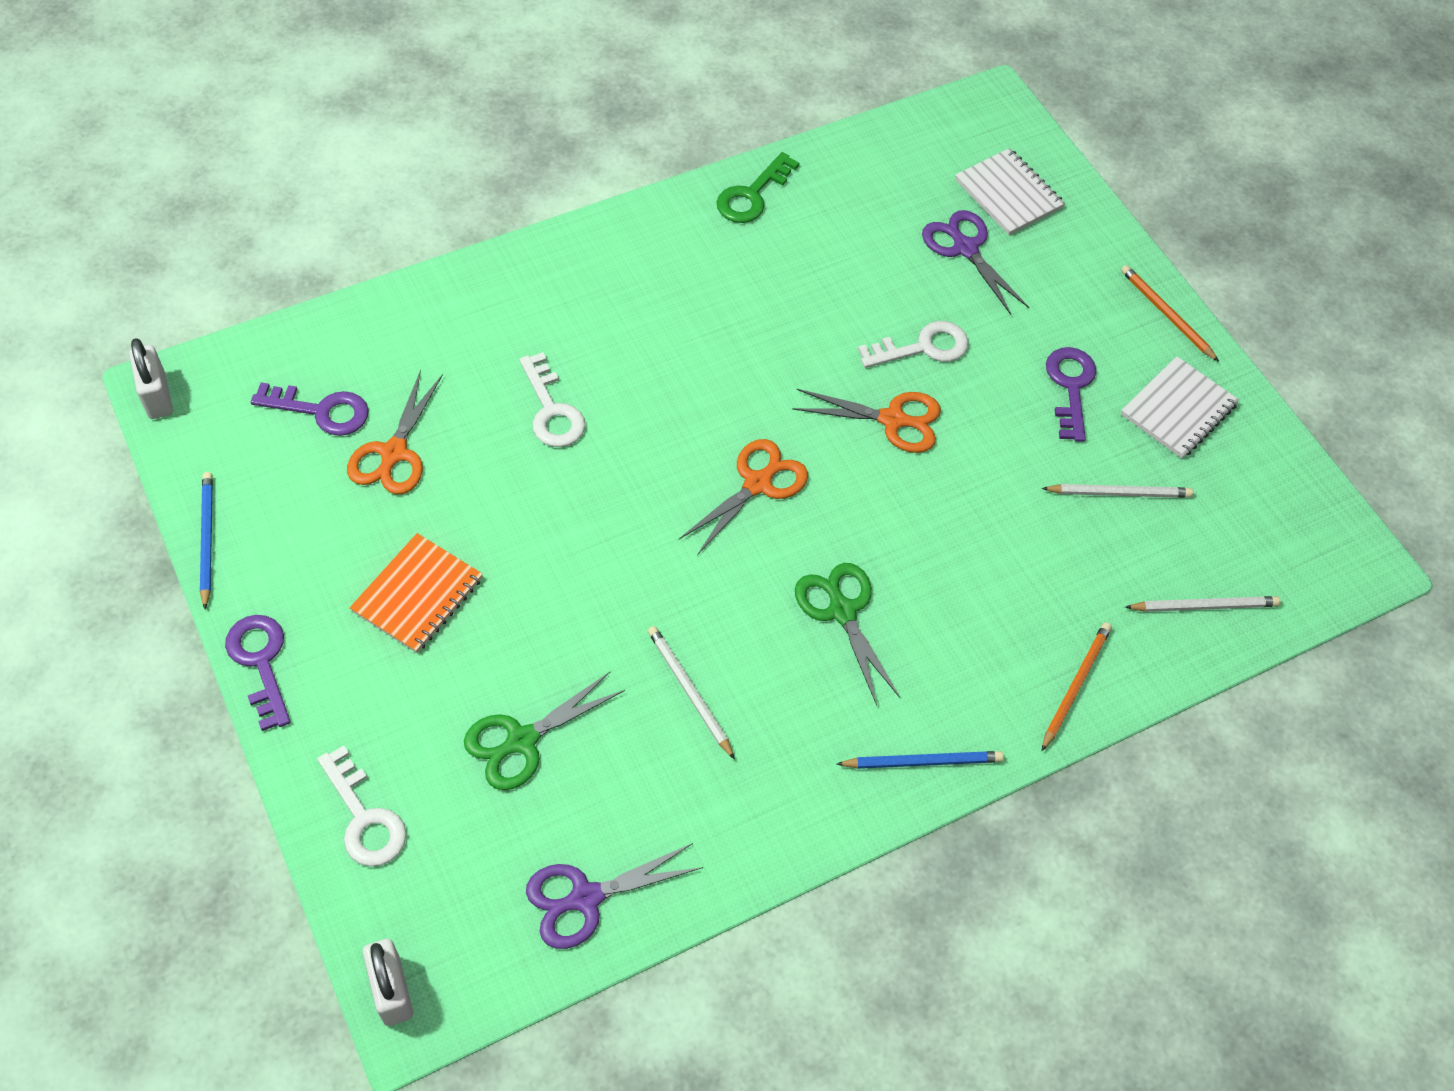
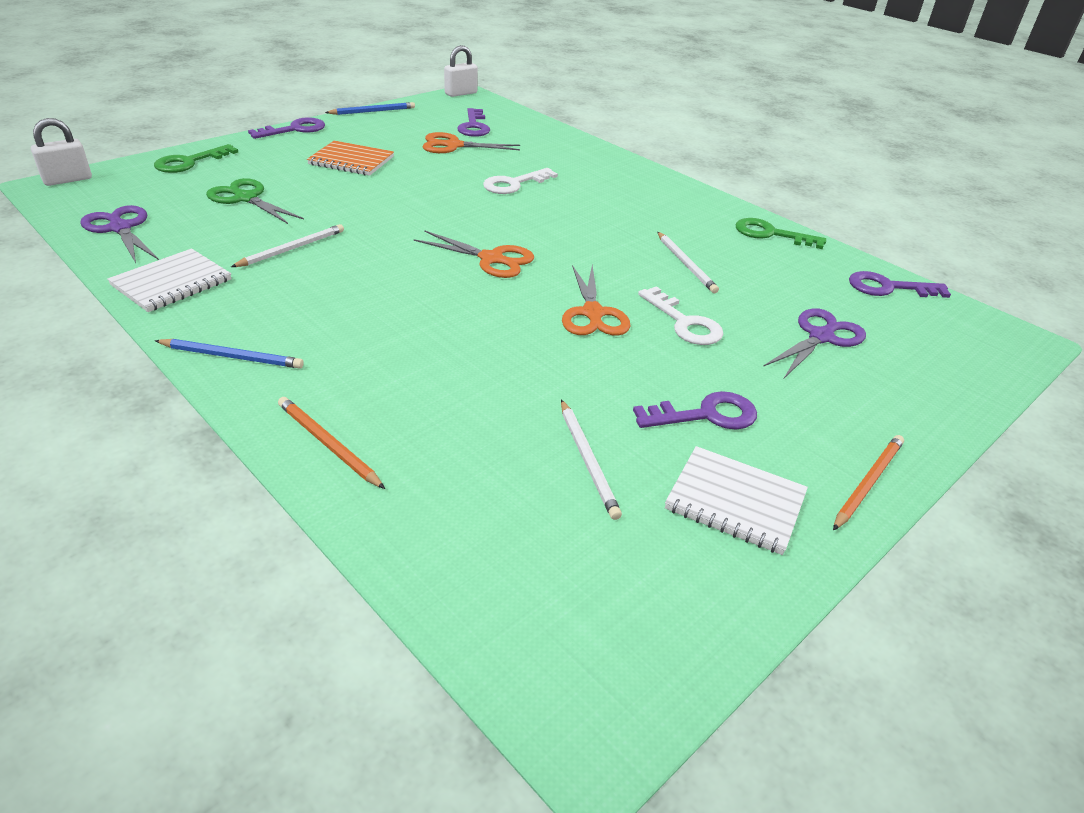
camera: 75 degrees right, 20 degrees down
(364, 817) = (190, 162): white key -> green key
(842, 610) = (382, 305): green scissors -> none
(886, 150) = (888, 288): none -> purple key
(923, 761) = (232, 356): blue pencil -> blue pencil turned 60 degrees counterclockwise
(1008, 194) = (915, 357): white notebook -> white notebook (172, 283)
(1075, 685) = (328, 444): orange pencil -> orange pencil turned 150 degrees counterclockwise
(1204, 606) = (459, 543): white pencil -> white pencil (686, 264)

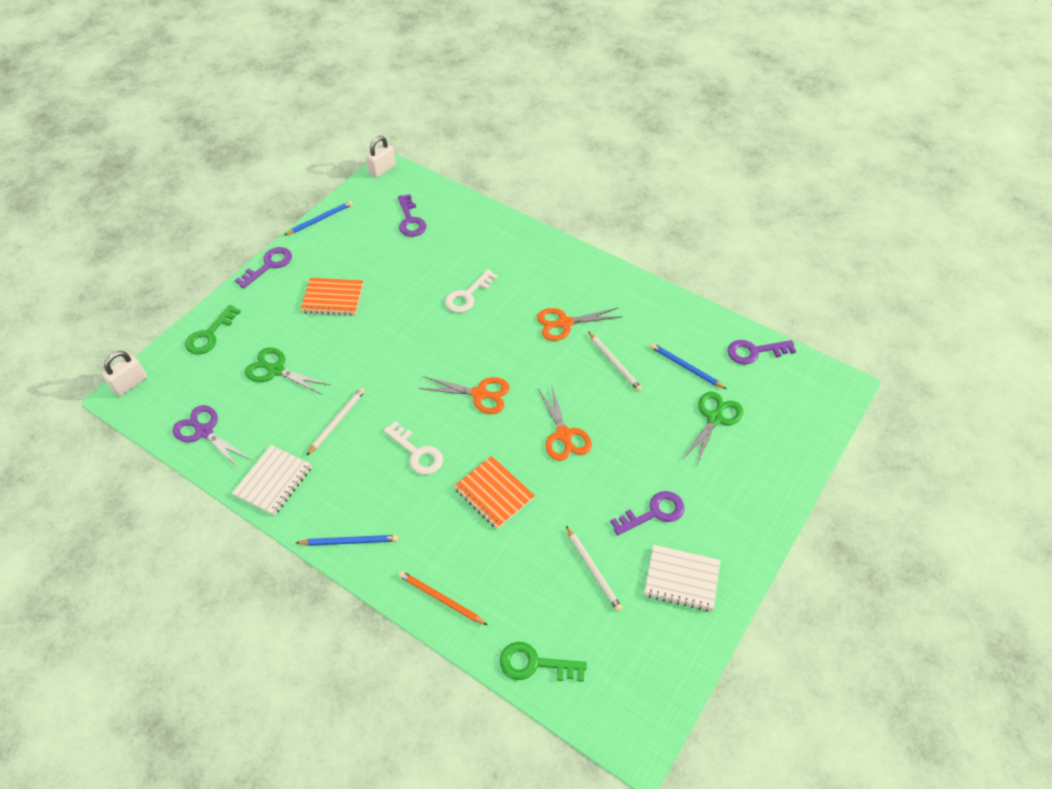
camera: 10 degrees left, 15 degrees up
(453, 145) = (404, 254): orange scissors -> orange scissors (564, 323)
(467, 349) = (494, 493): none -> orange notebook
(684, 323) = (625, 428): white key -> white key (417, 453)
(771, 234) = (668, 309): green key -> green key (535, 664)
(786, 284) = (685, 367): none -> blue pencil
(821, 337) = (715, 418): purple scissors -> green scissors
(868, 482) = (753, 543): orange pencil -> none

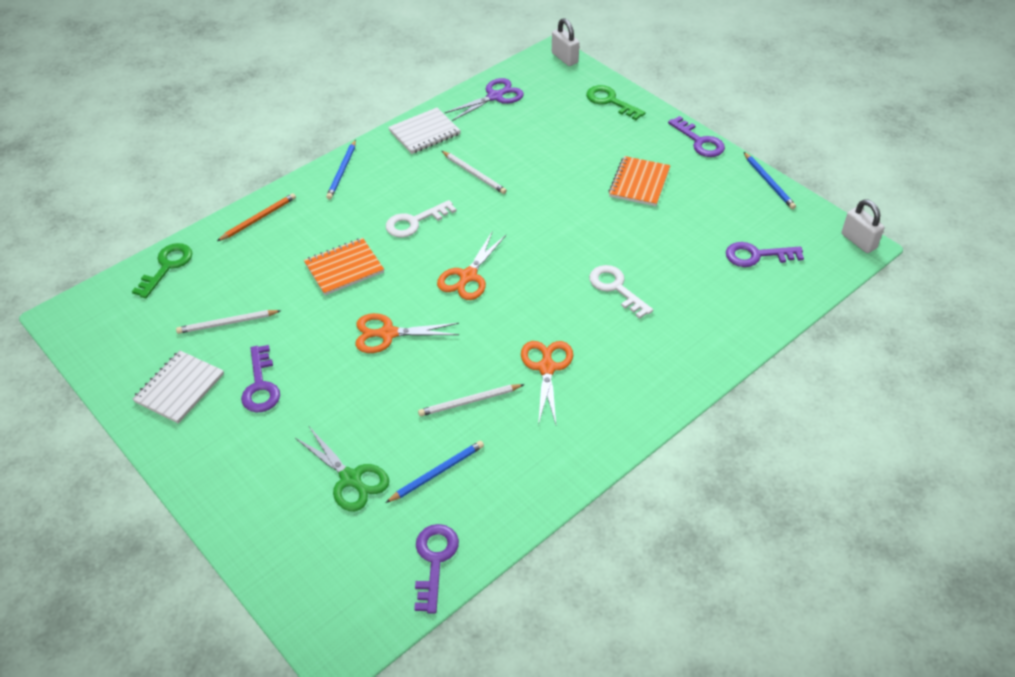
camera: 105 degrees right, 5 degrees down
(273, 481) = (424, 132): white notebook -> white notebook turned 75 degrees counterclockwise
(275, 370) = (552, 139): green scissors -> none

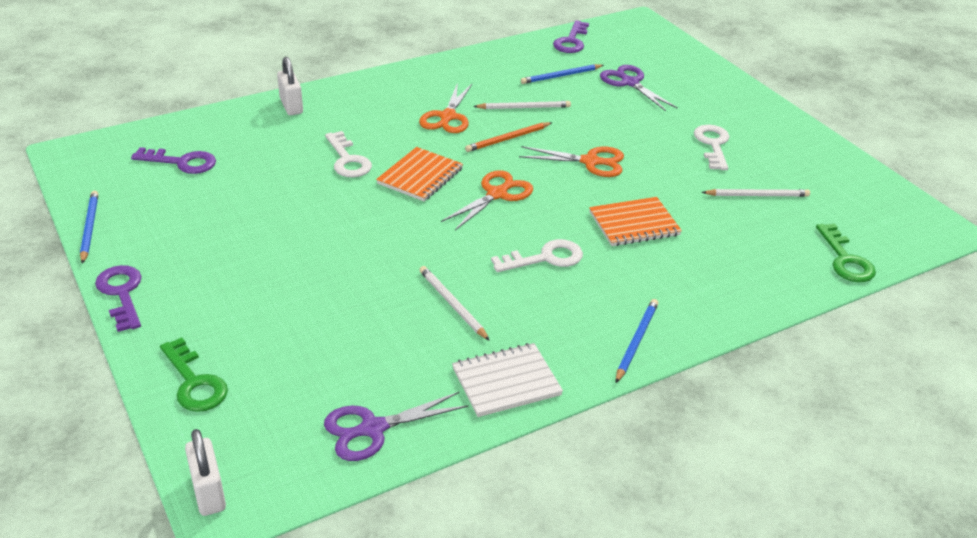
camera: 170 degrees left, 10 degrees down
(167, 266) = (845, 259): green key -> green key turned 45 degrees counterclockwise
(179, 388) = (790, 154): white notebook -> none
(258, 218) = (745, 296): orange pencil -> orange pencil (508, 139)
(261, 386) = (712, 145): purple key -> white key
(351, 479) = (629, 82): green scissors -> purple scissors
(639, 183) = (245, 255): orange notebook -> orange notebook (420, 176)
(858, 241) = (64, 157): white padlock -> white padlock (291, 106)

